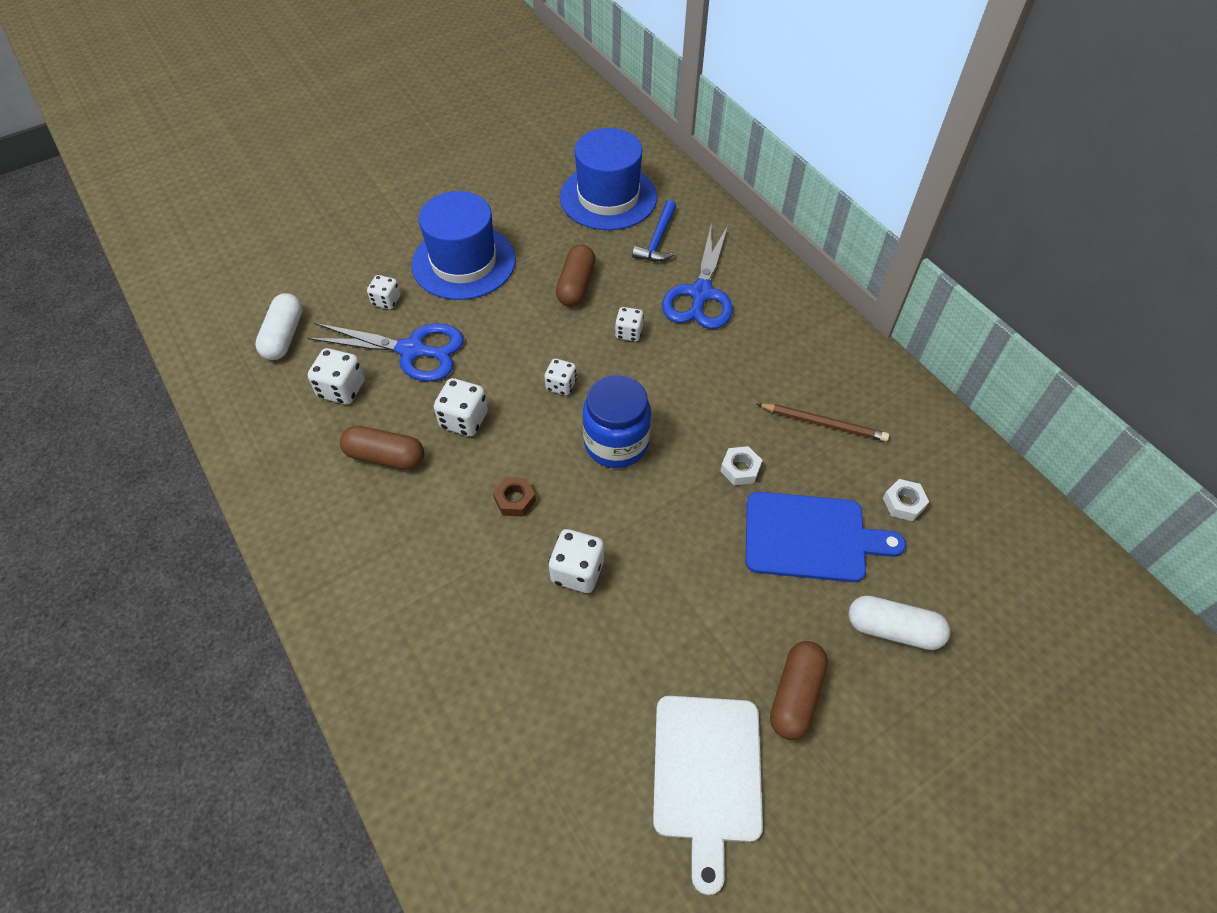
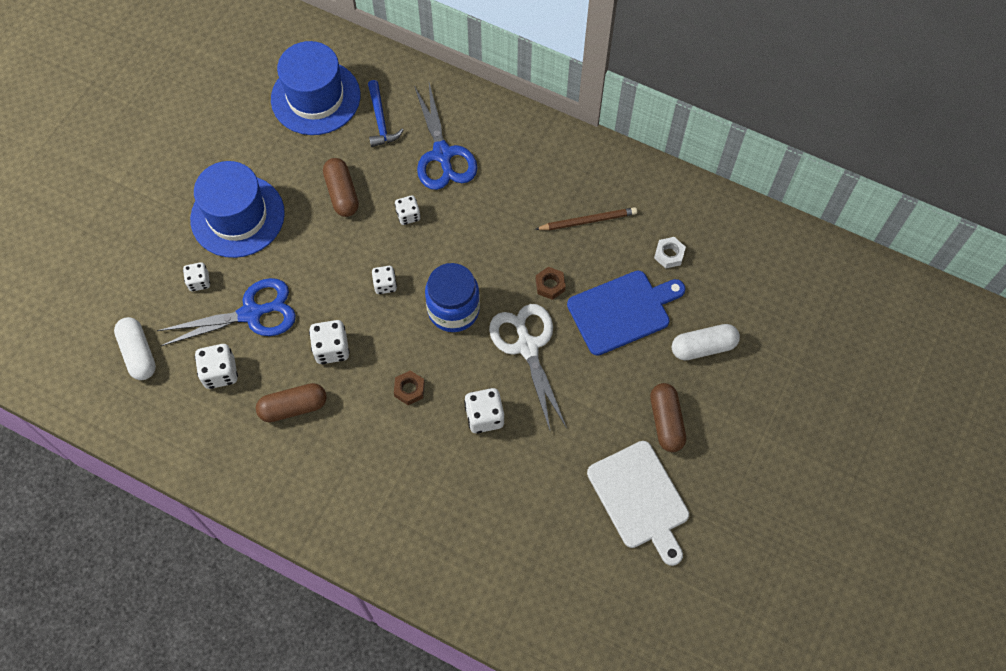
camera: 30 degrees left, 10 degrees up
(674, 520) = (527, 346): none -> white scissors
(740, 469) = (550, 285): white nut -> brown nut

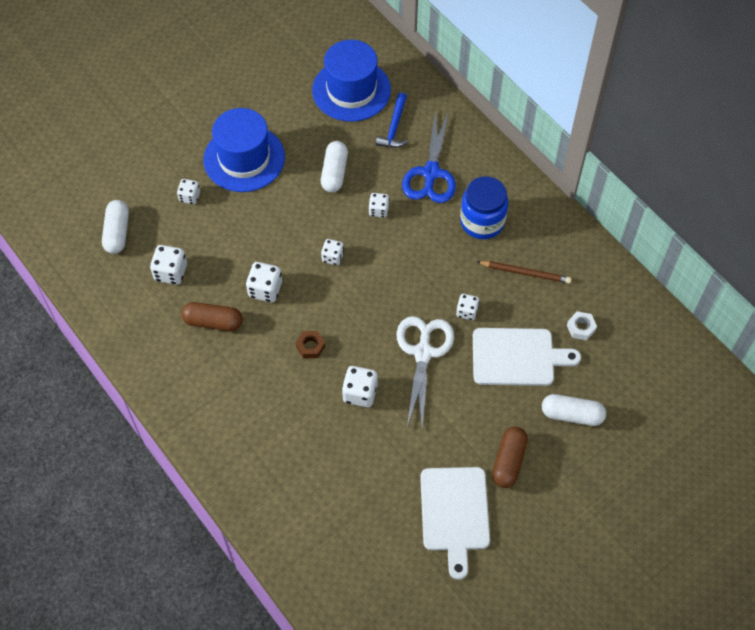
camera: 25 degrees right, 5 degrees down
(252, 313) = (217, 237): blue scissors -> none
(342, 193) = (334, 173): brown capsule -> white capsule
(453, 310) = (377, 299): blue jar -> blue jar (482, 222)
(550, 285) = (467, 312): brown nut -> white dice
(622, 311) = (517, 357): blue cutting board -> white cutting board

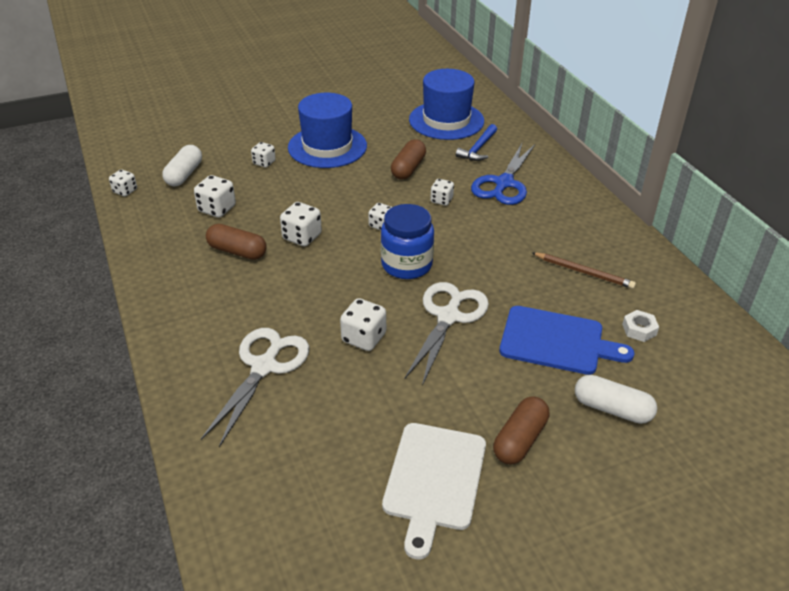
camera: 15 degrees right, 20 degrees down
(289, 443) = (264, 366): none -> white scissors
(310, 346) = (327, 289): brown nut -> none
(334, 173) = (408, 168): white capsule -> brown capsule
(467, 312) = (509, 292): white dice -> white dice (125, 191)
(482, 222) = (546, 225): blue jar -> blue jar (406, 265)
(517, 357) = (556, 341): white cutting board -> blue cutting board

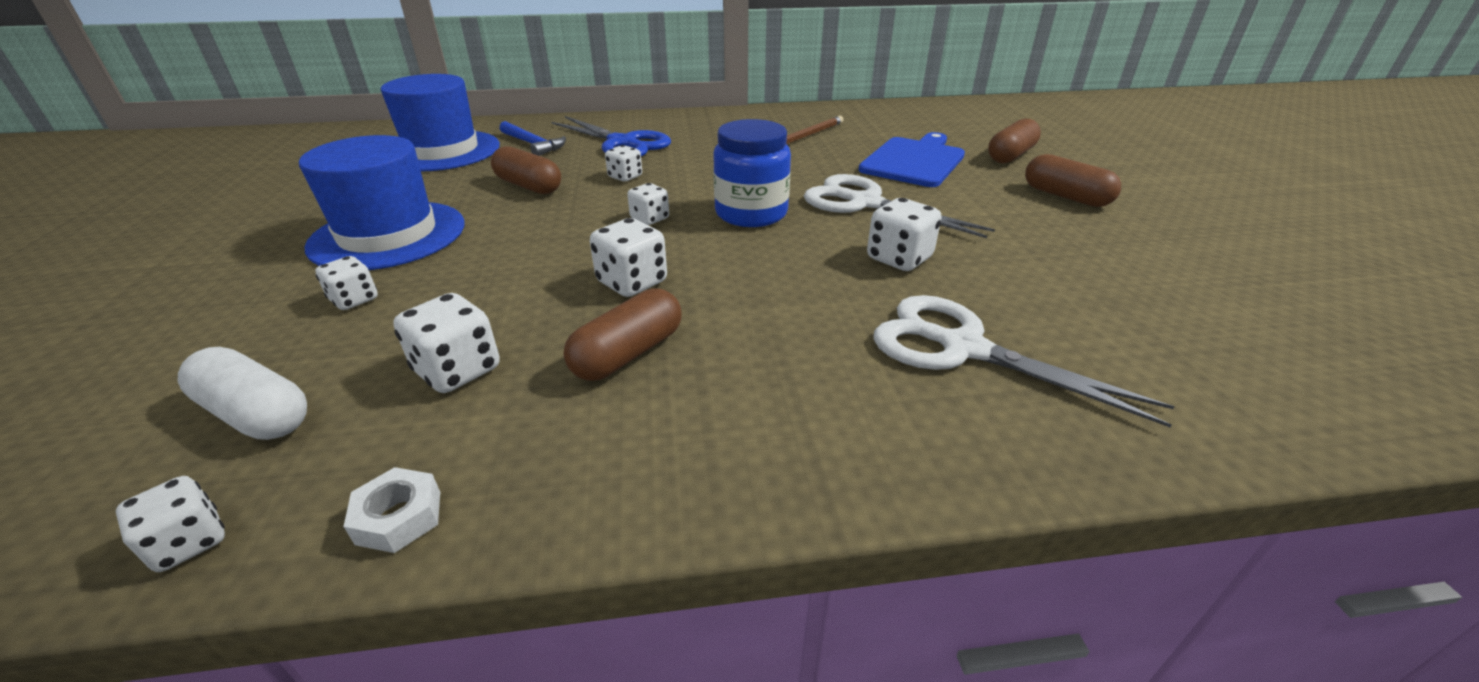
camera: 75 degrees left, 5 degrees down
(433, 480) = (1147, 246): white cutting board -> none
(612, 409) = (1010, 155): white capsule -> brown capsule
(639, 329) = (900, 130): white nut -> white nut (399, 517)

